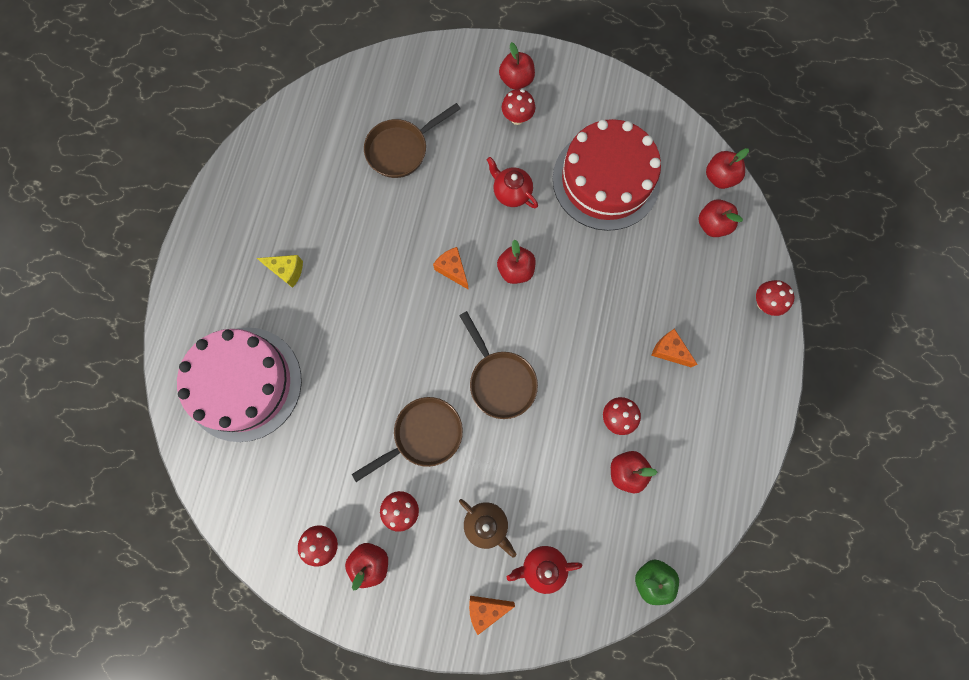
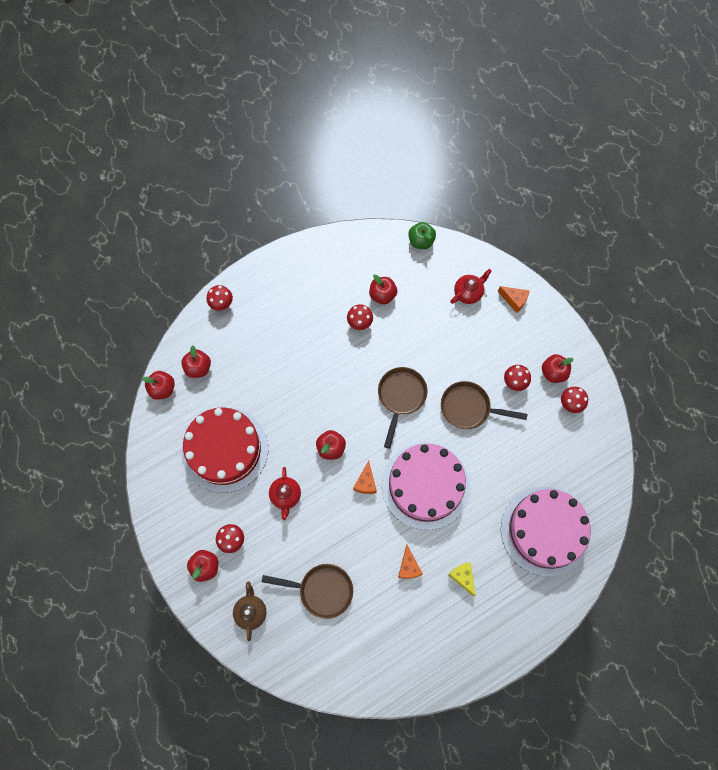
camera: 135 degrees left, 5 degrees down
(395, 319) = (425, 485): none -> pink cake
(486, 524) = (477, 336): brown teapot -> brown teapot (251, 611)
(542, 567) = (468, 293): red teapot -> red teapot turned 75 degrees counterclockwise
(669, 351) = (297, 328): orange cheese -> orange cheese (408, 566)

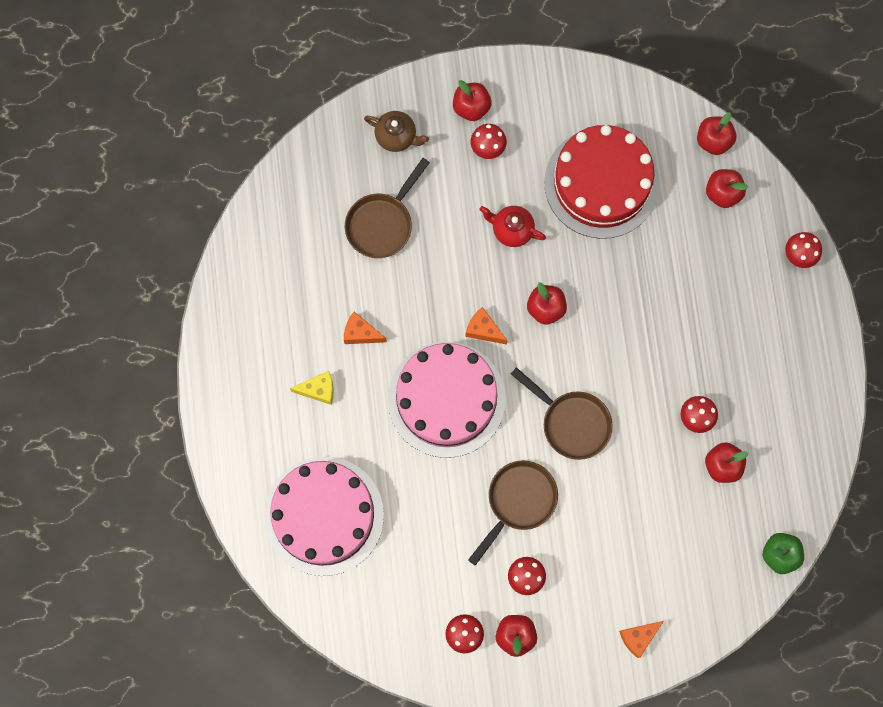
camera: 115 degrees right, 5 degrees up
(468, 293) = (676, 581): red teapot -> none

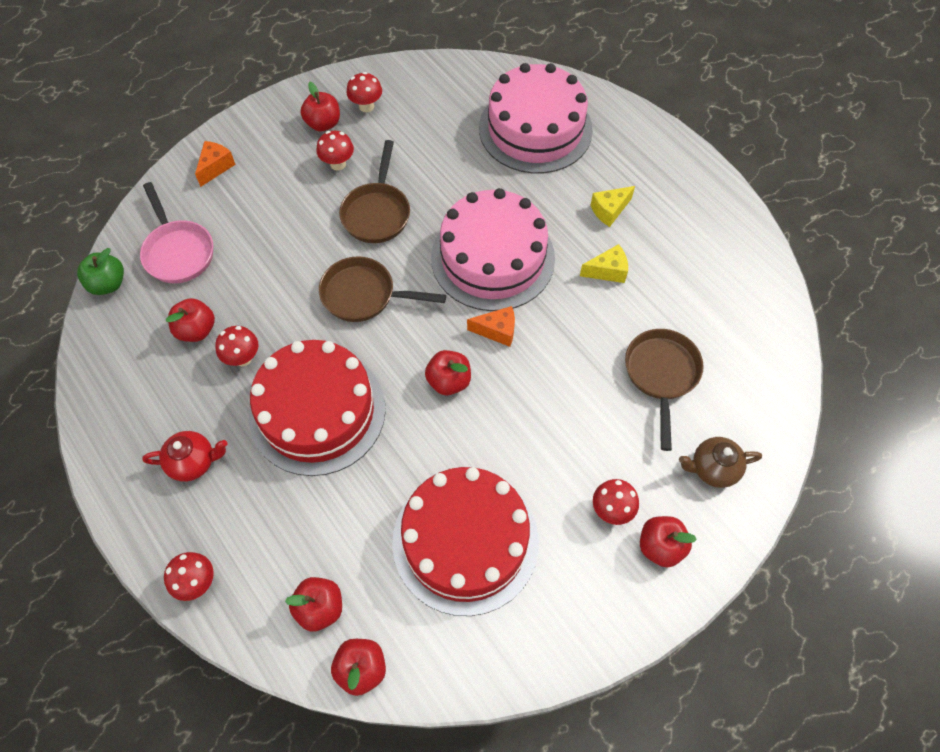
camera: 150 degrees right, 15 degrees down
(361, 333) = (607, 271): orange cheese -> yellow cheese
(512, 230) = (530, 438): red teapot -> red teapot (193, 462)
(658, 339) = (317, 411): none -> red cake
(708, 556) = (178, 251): none -> pink pan

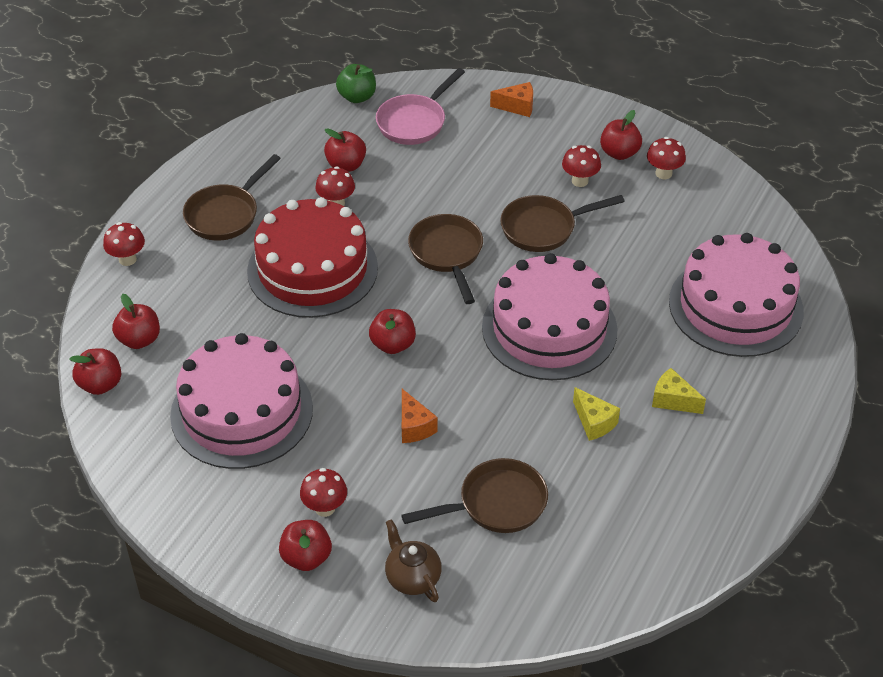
camera: 65 degrees right, 15 degrees down
(193, 462) = (226, 214): red teapot -> brown pan
(465, 541) = (242, 411): red cake -> pink cake
(497, 331) = (468, 360): orange cheese -> orange cheese (414, 426)

